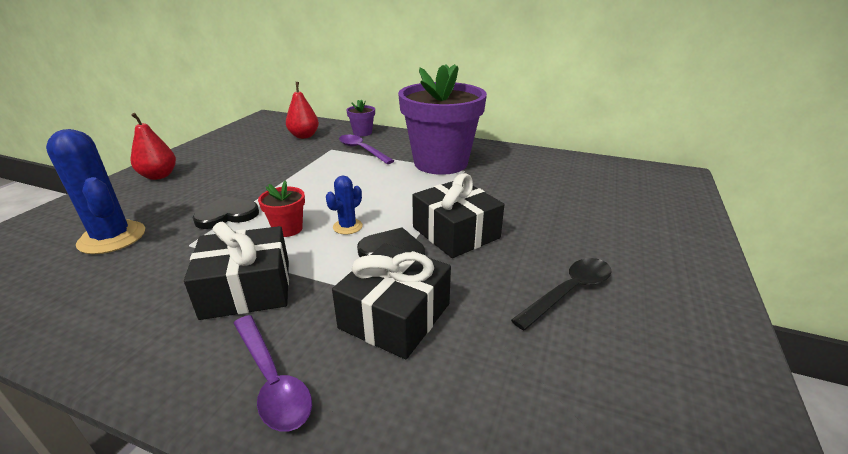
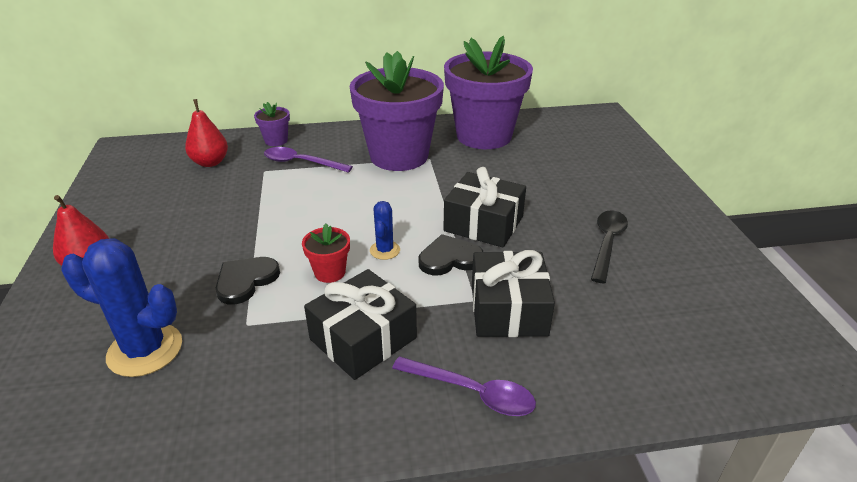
camera: 30 degrees left, 5 degrees up
(532, 165) = (484, 136): none -> purple flower pot

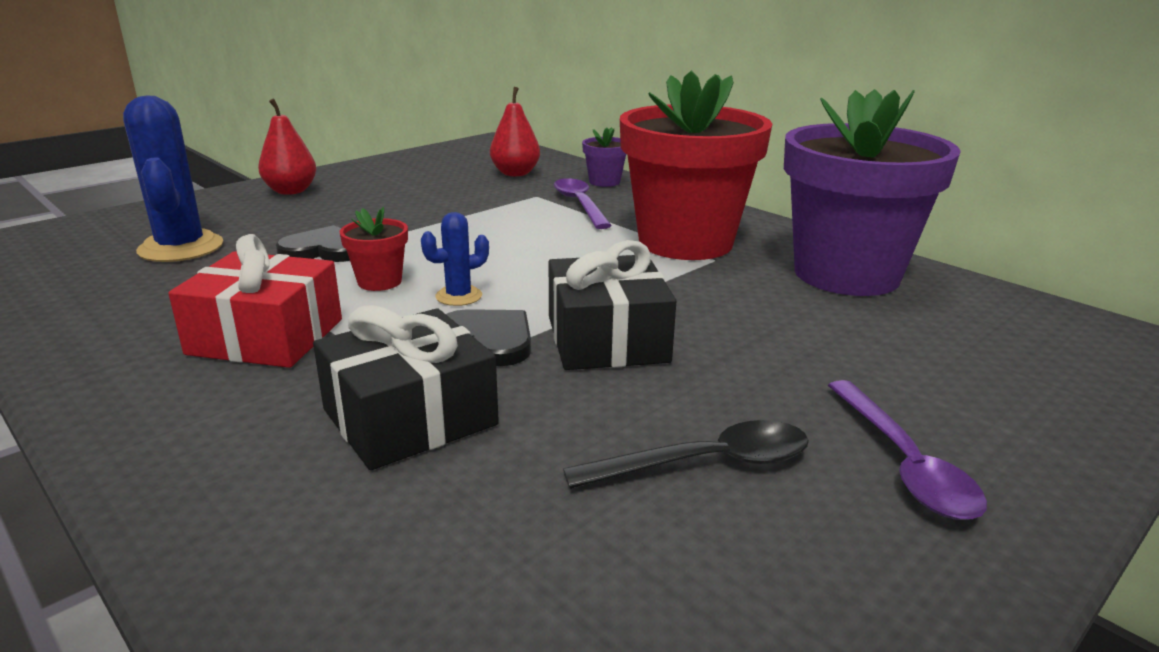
camera: 55 degrees right, 10 degrees down
(363, 338) = (266, 337): black gift -> red gift
(399, 156) = (685, 242): purple flower pot -> red flower pot
(472, 392) = (196, 440): purple spoon -> purple spoon (903, 463)

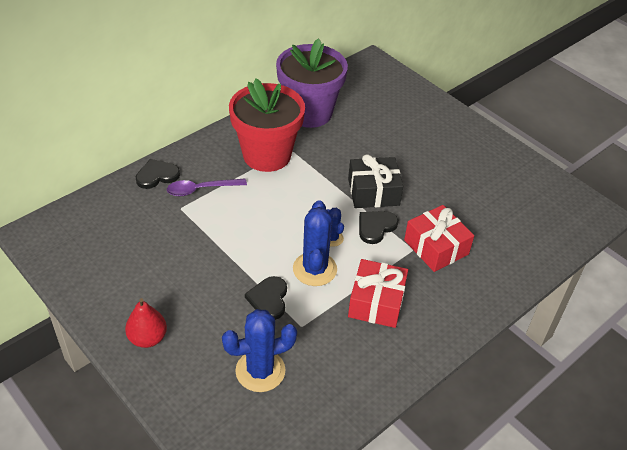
camera: 90 degrees left, 20 degrees up
(379, 282) = (314, 269): red flower pot -> blue cactus
(410, 417) = (436, 247): black gift -> red gift
(515, 173) = (128, 217): red pear -> none
(604, 182) = (157, 175): purple flower pot -> black heart
(705, 464) = (453, 177): black spoon -> none
(903, 463) = (447, 137): purple spoon -> none

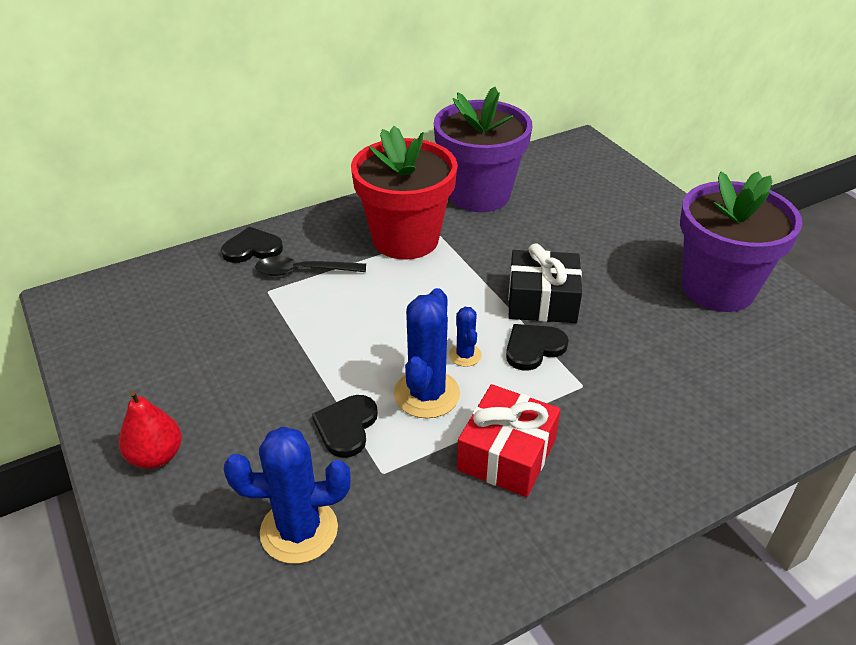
camera: 15 degrees right, 5 degrees down
(201, 189) = (303, 271): purple spoon -> black spoon
(436, 247) = (619, 387): red gift -> none
(485, 168) = (717, 288): none -> purple flower pot

